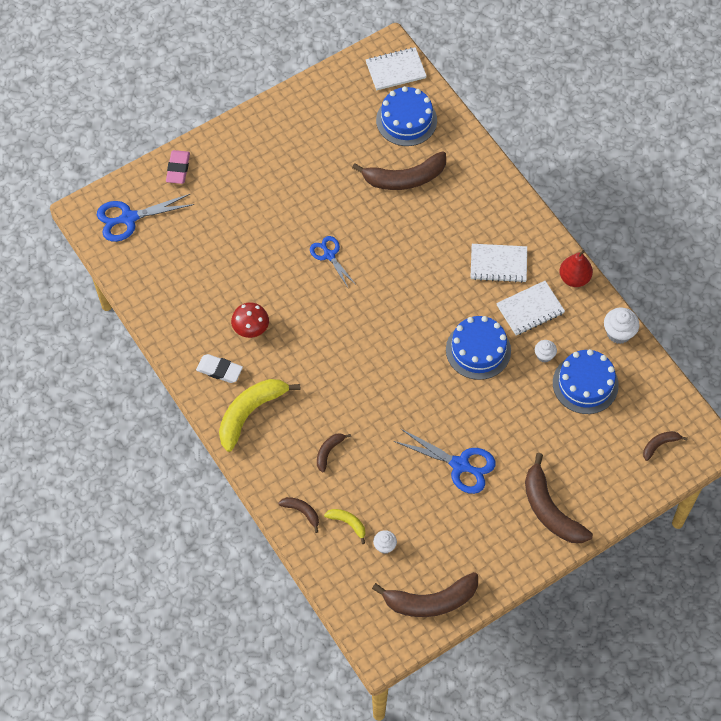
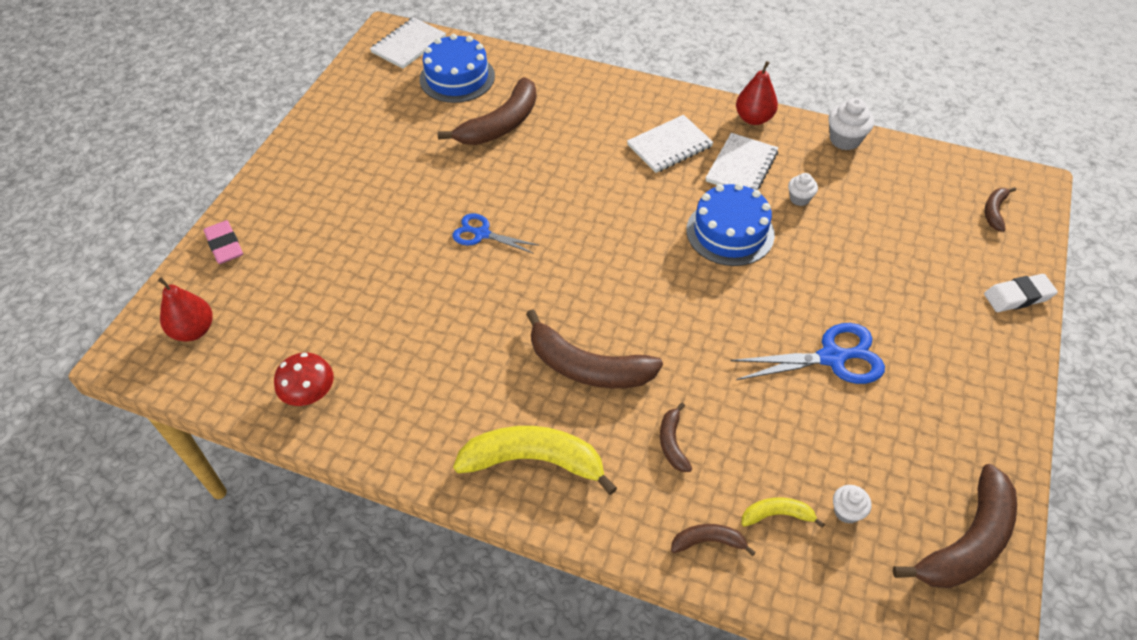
camera: 35 degrees left, 10 degrees down
(128, 218) = (194, 330): blue scissors -> red pear
(219, 370) = (450, 434): white eraser -> white eraser (1018, 296)
(250, 413) = (534, 461): yellow banana -> yellow banana turned 90 degrees clockwise
(251, 328) = (451, 361): red mushroom -> red mushroom (310, 393)
(550, 510) = (971, 341): brown banana -> brown banana (588, 367)
(585, 384) = (866, 200): blue cake -> none

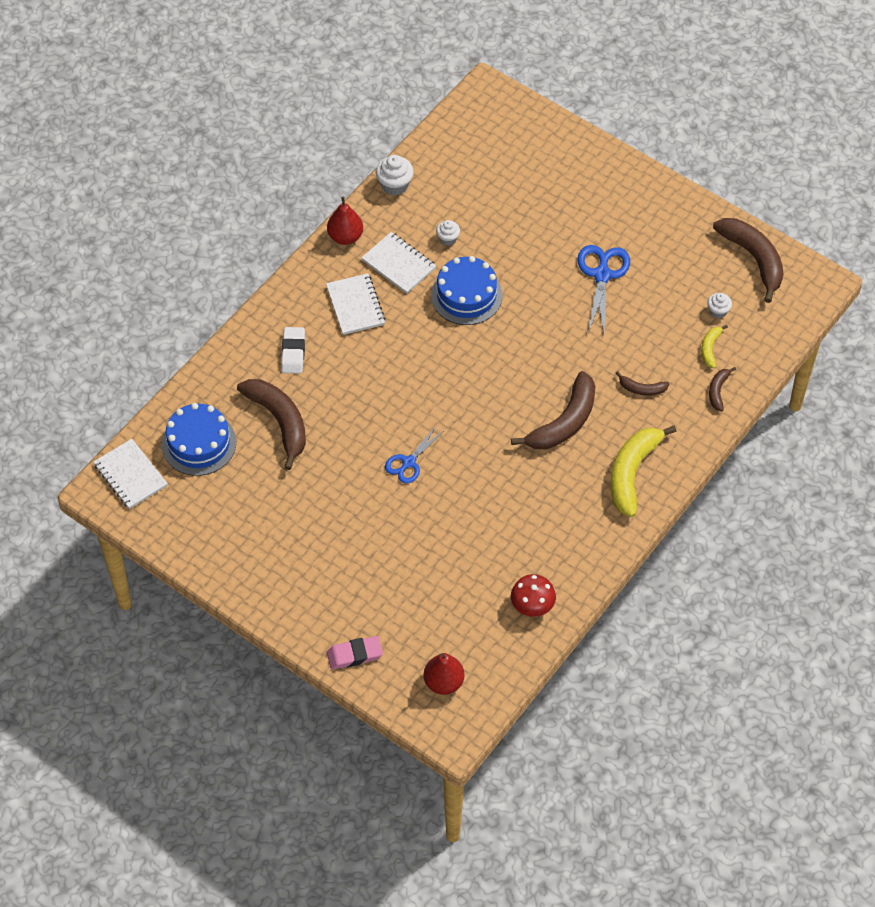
camera: 75 degrees left, 5 degrees up
(994, 211) = (504, 126): brown banana -> none
(1018, 296) = (585, 149): white eraser -> white eraser (293, 353)

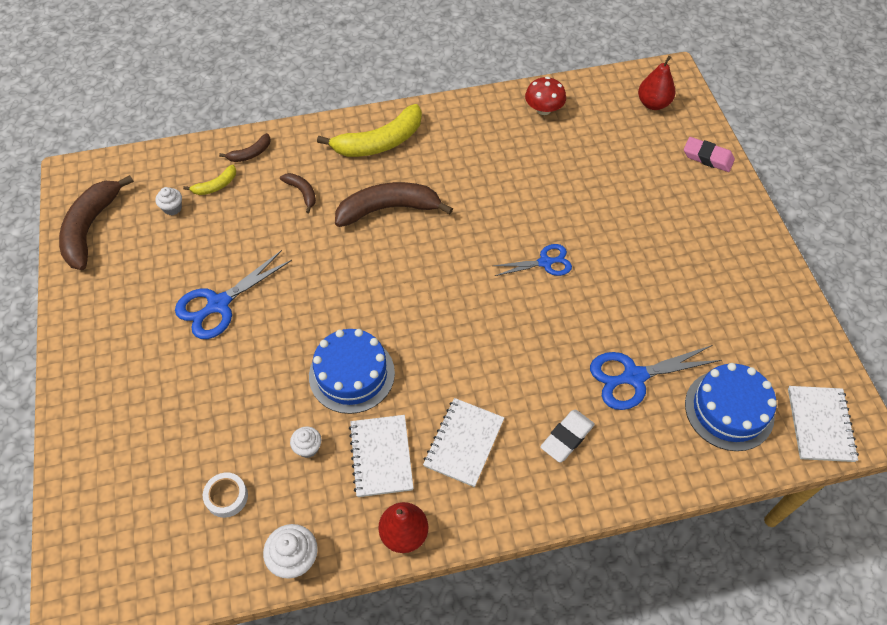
camera: 140 degrees left, 0 degrees up
(279, 421) = (633, 377): brown banana -> blue scissors
(466, 185) = (226, 497): none -> white tape

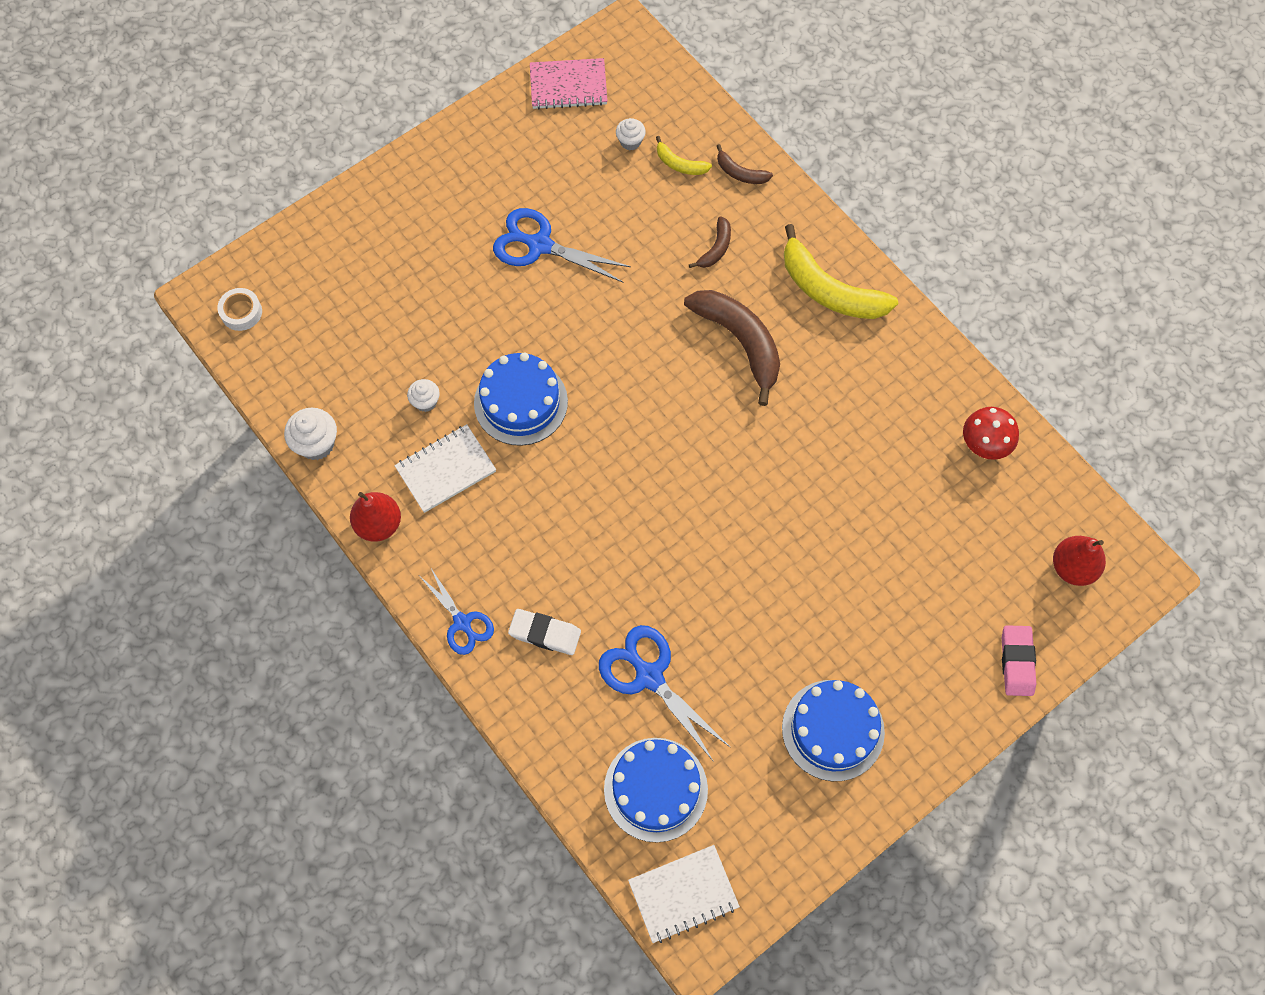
camera: 65 degrees right, 10 degrees up
(90, 228) = (568, 86): brown banana -> pink notebook
(226, 497) = (348, 359): white tape -> white tape (241, 312)
(463, 443) = (494, 538): white notebook -> none
(545, 262) = (753, 532): blue scissors -> blue scissors (462, 623)
(720, 277) = (833, 730): none -> blue cake

